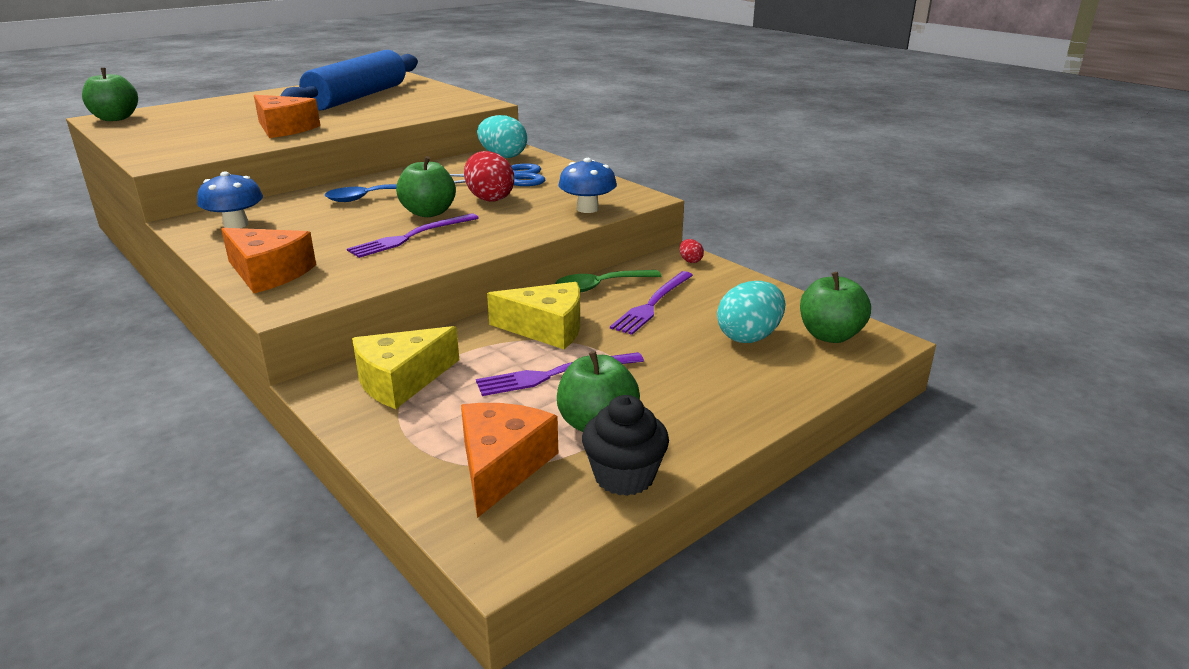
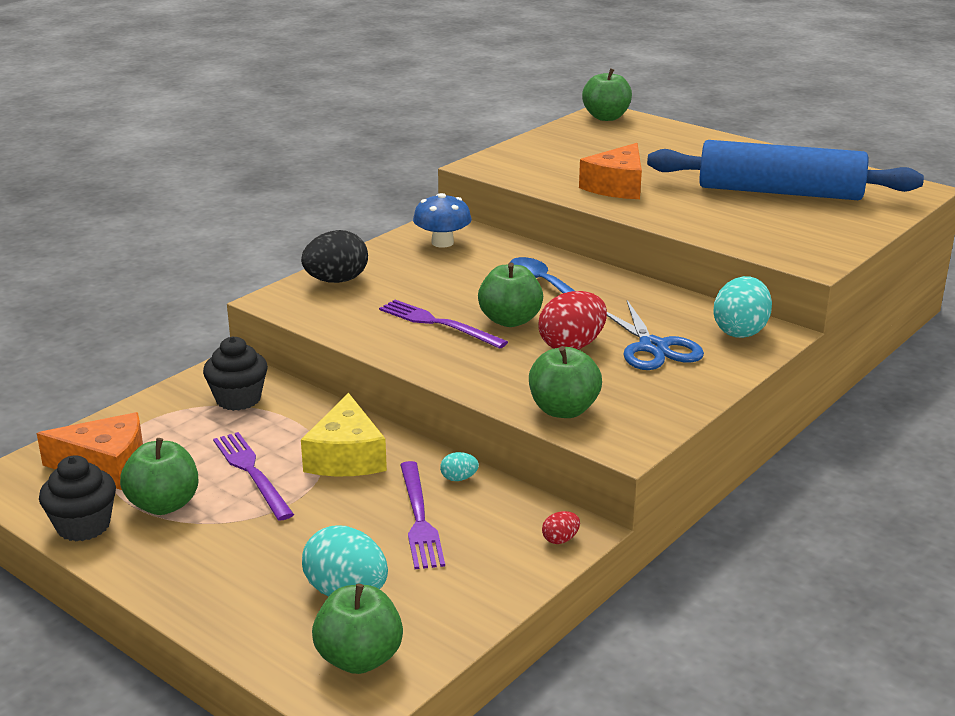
camera: 80 degrees right, 0 degrees up
(269, 273) = (336, 281): orange cheese -> black egg
(401, 380) = (238, 399): yellow cheese -> black cupcake
(587, 209) = (563, 410): blue mushroom -> green apple
(600, 286) = (459, 478): green spoon -> turquoise egg
(653, 304) = (419, 518): purple fork -> purple fork turned 120 degrees counterclockwise

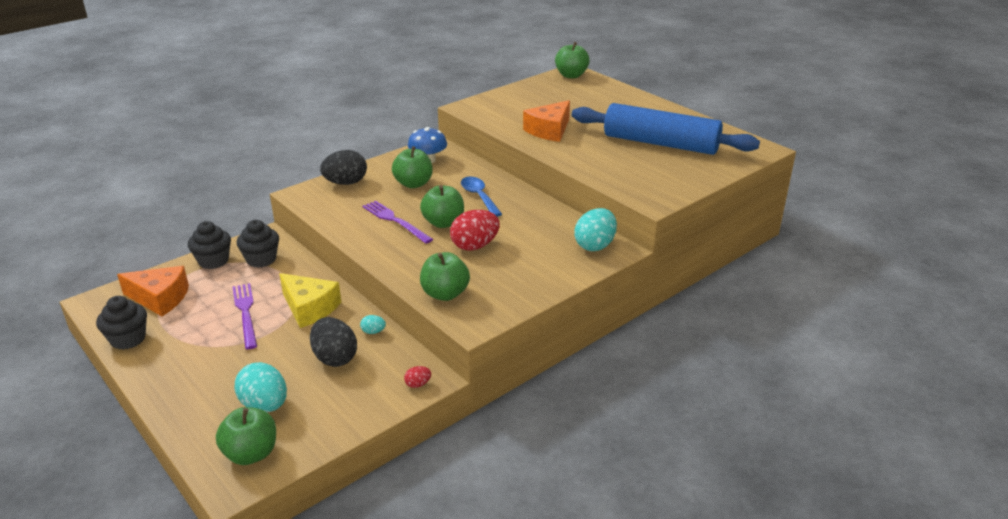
camera: 10 degrees right, 5 degrees up
(164, 408) = (213, 261): none -> black cupcake
(164, 505) = (182, 330): green apple -> green apple (413, 184)
(346, 457) = (309, 308): yellow cheese -> yellow cheese turned 60 degrees counterclockwise
(419, 518) = (335, 358): purple fork -> black egg
(653, 347) = (528, 252): blue scissors -> none

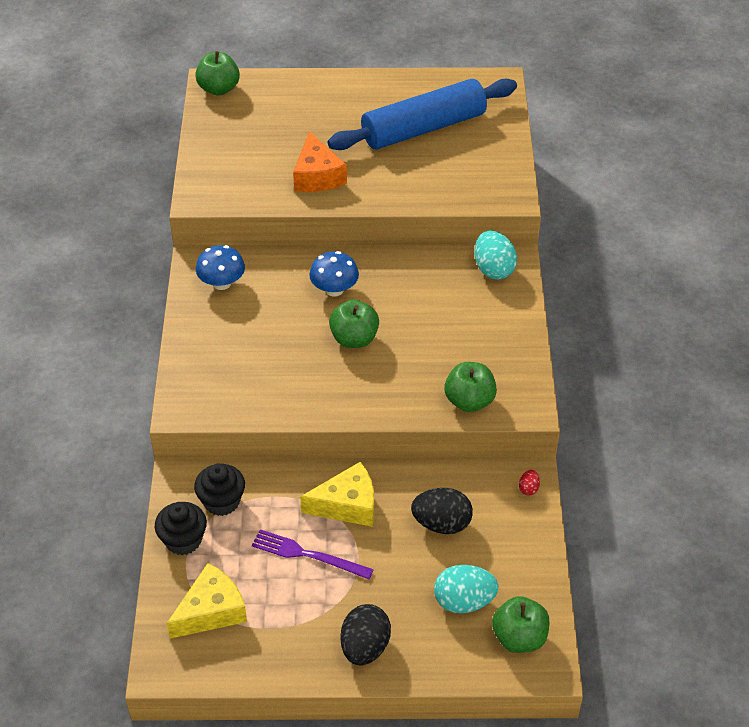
camera: 50 degrees left, 15 degrees up
(128, 339) = (261, 663): black cupcake -> none
(160, 298) = (211, 611): orange cheese -> yellow cheese
(346, 183) = (198, 365): black egg -> black egg (365, 647)
(373, 332) = (429, 479): turquoise egg -> none
(395, 221) = (314, 369): purple fork -> none
(413, 184) = (258, 319): green apple -> none
(475, 246) = (415, 341): red egg -> none
(479, 196) = (334, 289): blue spoon -> blue mushroom

